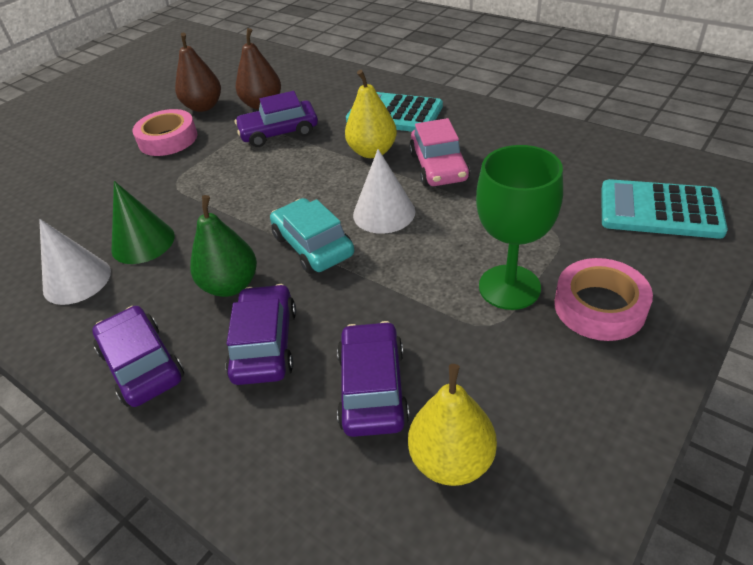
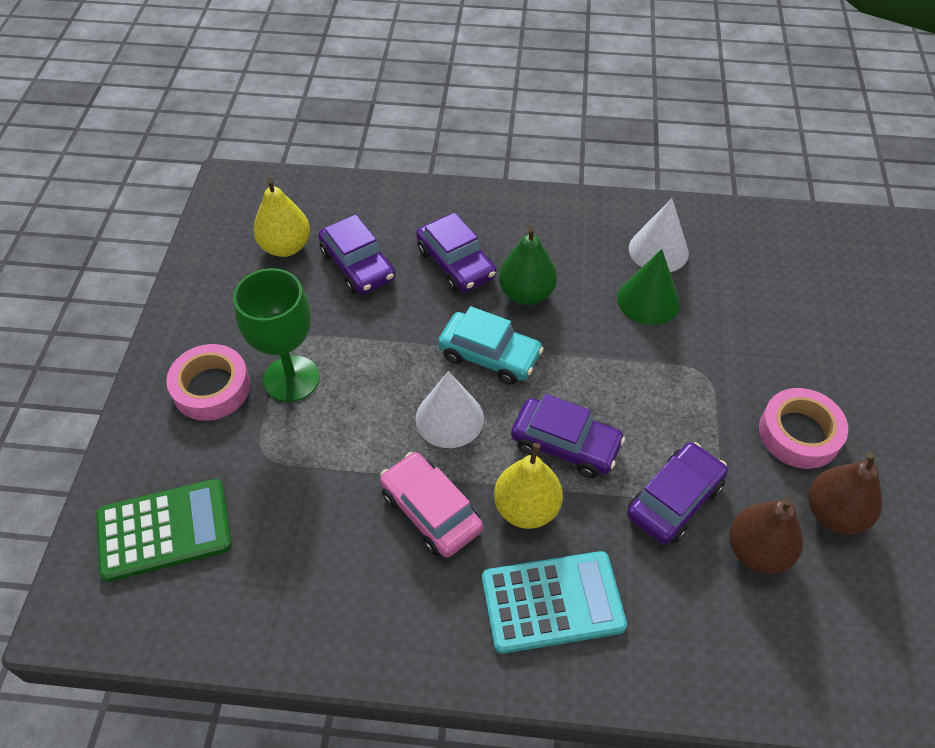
camera: 145 degrees right, 10 degrees up
(142, 365) = (529, 220): purple car -> purple car (565, 444)
(660, 210) = (164, 530): turquoise calculator -> green calculator

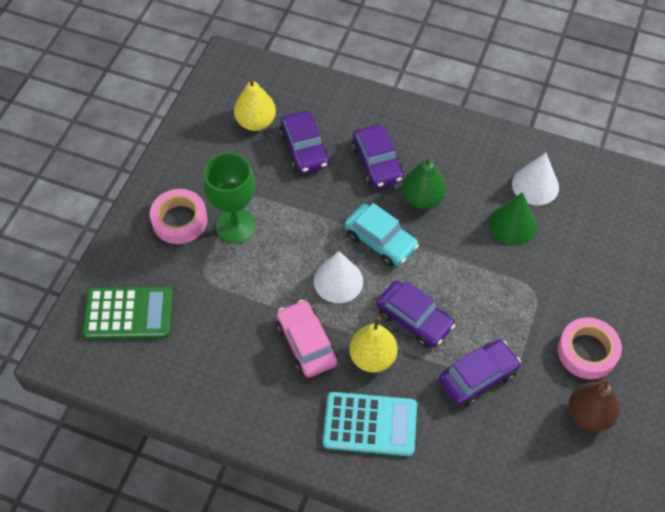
camera: 15 degrees right, 5 degrees up
(757, 551) = (523, 426): brown pear -> none

